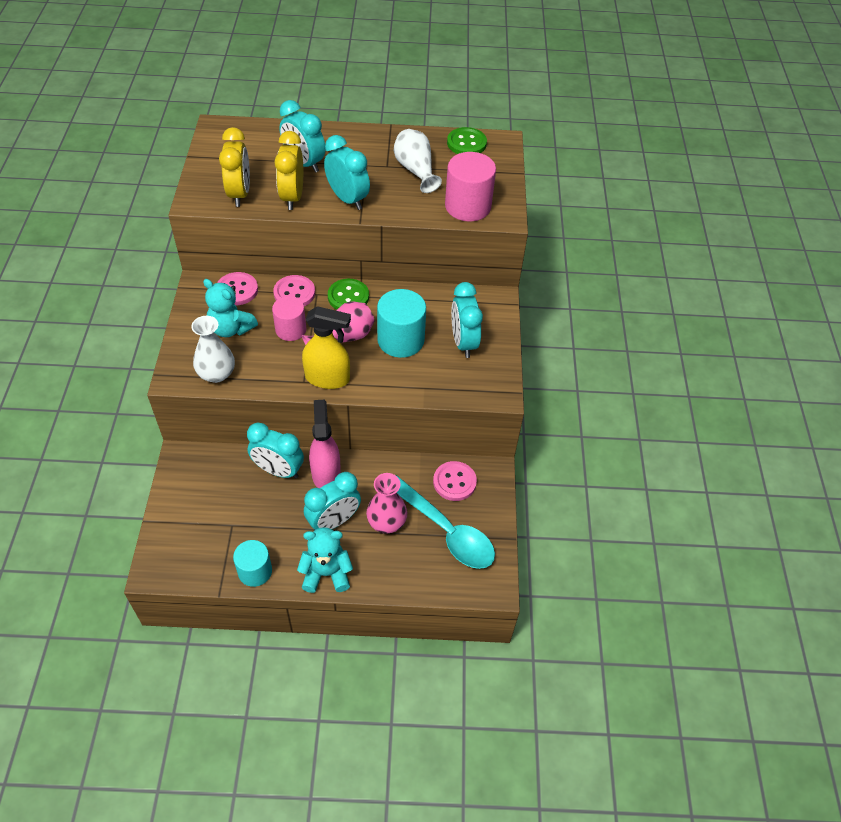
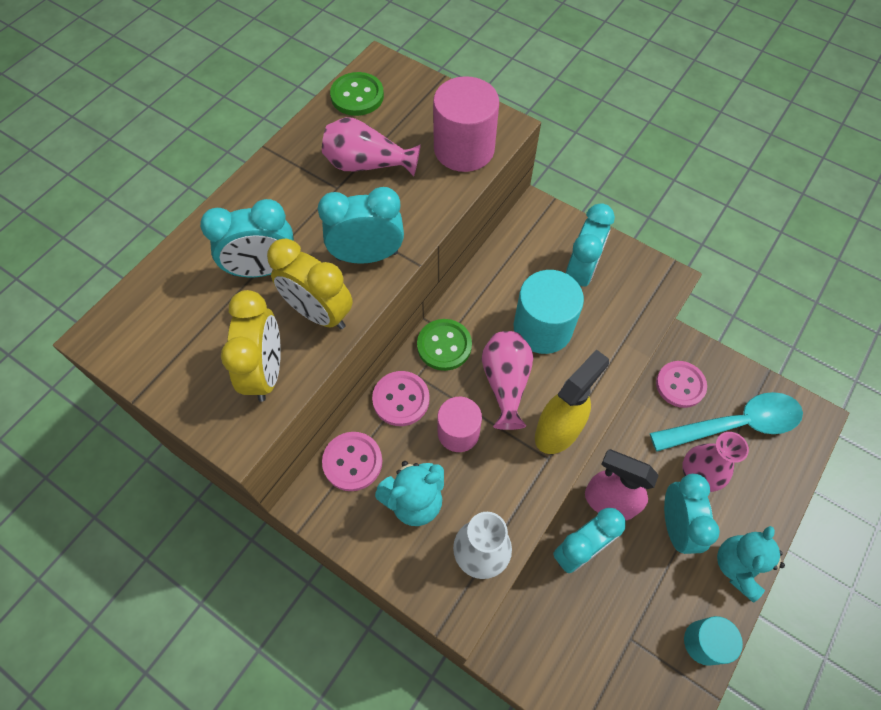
camera: 55 degrees left, 10 degrees up
(239, 194) = (266, 371): yellow clock -> yellow clock turned 60 degrees clockwise
(416, 170) = (367, 164): white vase -> pink vase
(463, 342) = (580, 272): turquoise clock -> turquoise clock turned 90 degrees counterclockwise

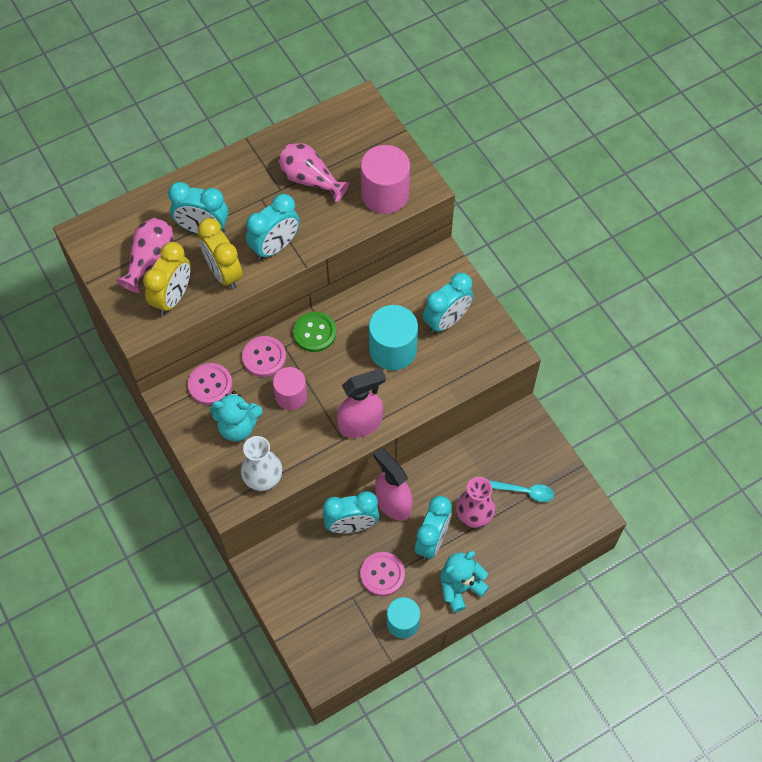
camera: 25 degrees right, 0 degrees up
(357, 96) = (332, 123): green button -> none
(367, 256) = (275, 247): turquoise clock -> turquoise clock turned 120 degrees clockwise
(505, 383) = (343, 377): pink vase -> pink vase (150, 260)
(558, 430) = (361, 423): yellow spray bottle -> pink spray bottle
(680, 385) = (502, 445): pink button -> pink button (382, 574)
(734, 425) = (525, 492): turquoise spoon -> turquoise spoon, size x0.50

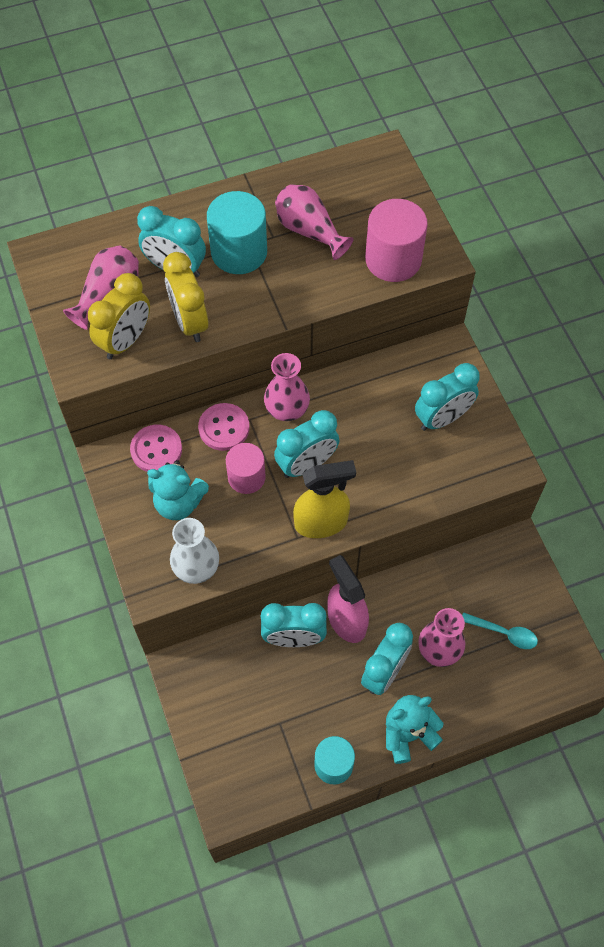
camera: 10 degrees right, 0 degrees up
(275, 247) = (254, 301): turquoise clock -> turquoise clock (306, 464)
(314, 333) = (287, 409): green button -> pink vase
(361, 423) = (321, 522): pink spray bottle -> yellow spray bottle
(382, 574) = (319, 703): pink button -> none
(393, 349) = (374, 442): turquoise cylinder -> turquoise cylinder (239, 252)

